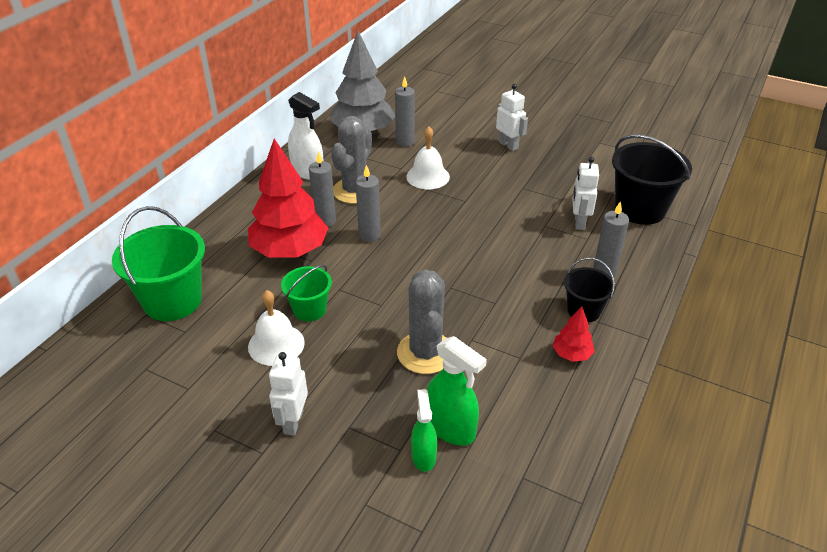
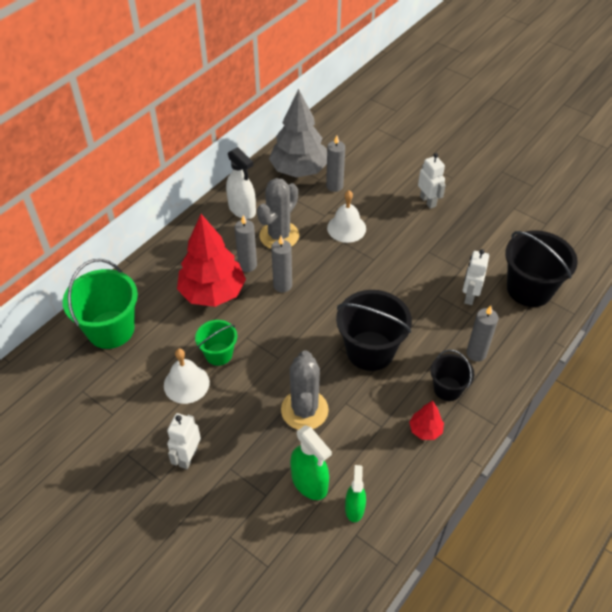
camera: 10 degrees right, 10 degrees up
(423, 456) = (282, 504): green spray bottle -> green spray bottle (354, 508)
(485, 285) = (370, 351): none -> black bucket

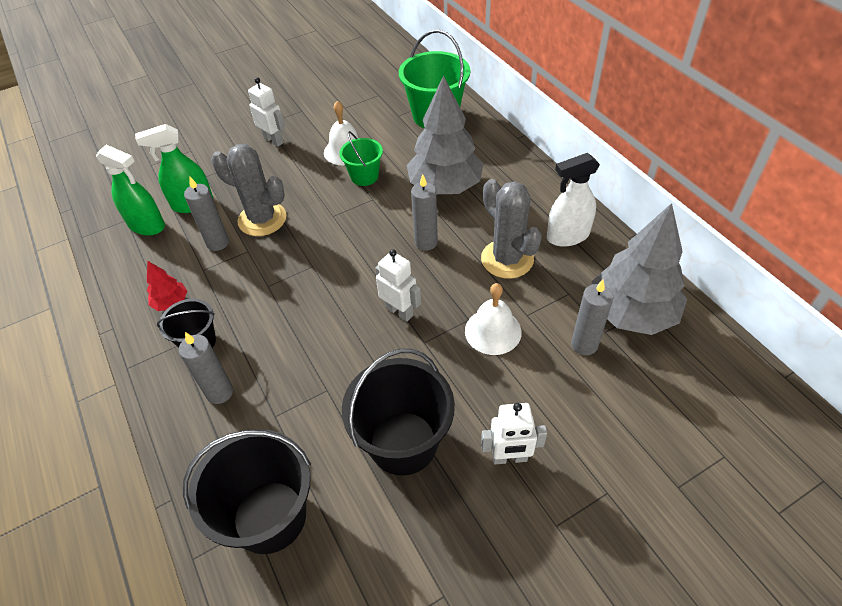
camera: 115 degrees right, 0 degrees up
(212, 292) = (445, 186): red tree -> grey tree
(247, 265) = (471, 221): grey candle -> grey candle (217, 243)
(354, 508) = (147, 225): green spray bottle -> green spray bottle, size x1.53
(370, 351) = (292, 290): black bucket -> black bucket (403, 443)
(469, 296) = (304, 427): white robot -> white robot (399, 311)

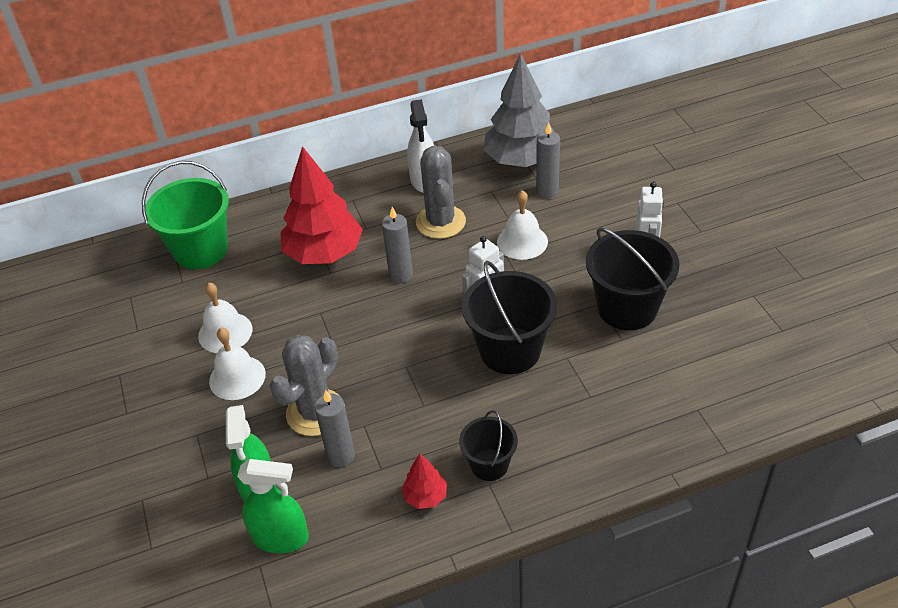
camera: 80 degrees left, 5 degrees down
(147, 225) = (281, 538): green spray bottle -> green spray bottle turned 60 degrees clockwise
(219, 392) = (557, 441): grey candle -> none
(269, 516) = (690, 398): black bucket -> black bucket (510, 350)
(274, 140) = (168, 403): white robot -> none
(299, 168) = (237, 377): none -> white bell
(364, 176) = (279, 317): green bucket -> none
(445, 186) = (324, 253): grey tree -> red tree
(507, 259) = (440, 222): grey cactus -> grey cactus turned 75 degrees counterclockwise

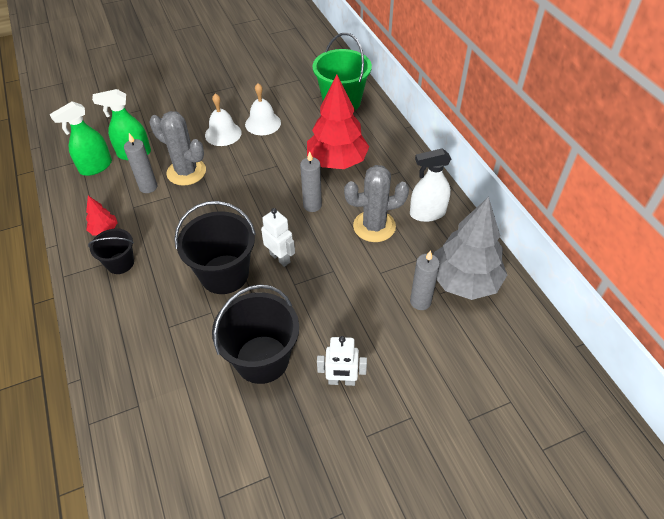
camera: 85 degrees right, 5 degrees up
(281, 538) = (96, 167): green spray bottle -> green spray bottle turned 45 degrees clockwise
(522, 241) = (350, 282): white bell -> none

